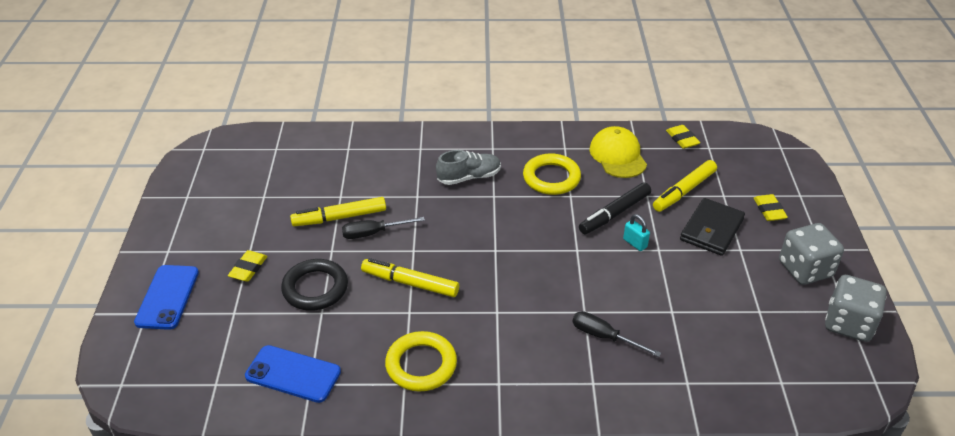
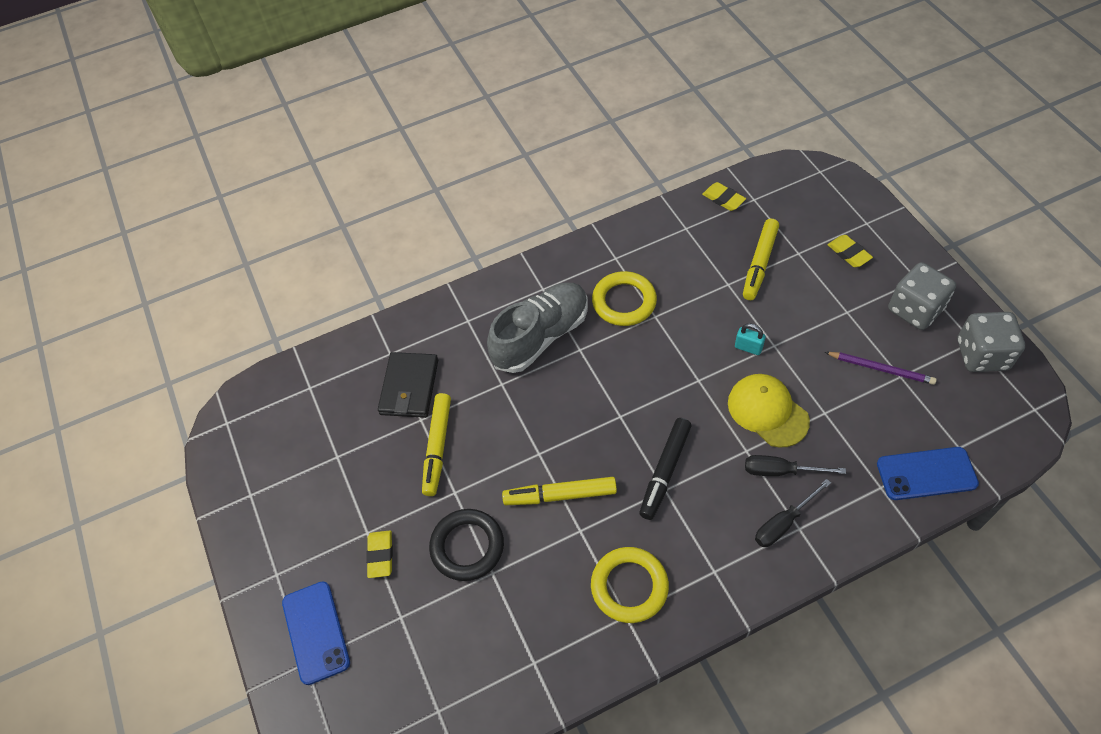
camera: 20 degrees left, 15 degrees up
(293, 374) = (510, 660): blue phone -> blue phone (926, 474)
(340, 217) = (438, 447): yellow marker -> yellow marker turned 45 degrees counterclockwise
(373, 233) = (485, 451): black screwdriver -> black screwdriver (783, 523)
(469, 177) = (541, 336): grey shoe -> grey shoe, size x1.62
(615, 213) = (710, 319): black marker -> black marker (665, 471)
(618, 156) = (673, 246): yellow cap -> yellow cap (767, 411)
(711, 230) = (809, 300): black wallet -> black wallet (409, 387)
(744, 299) = (881, 369): none -> purple pencil

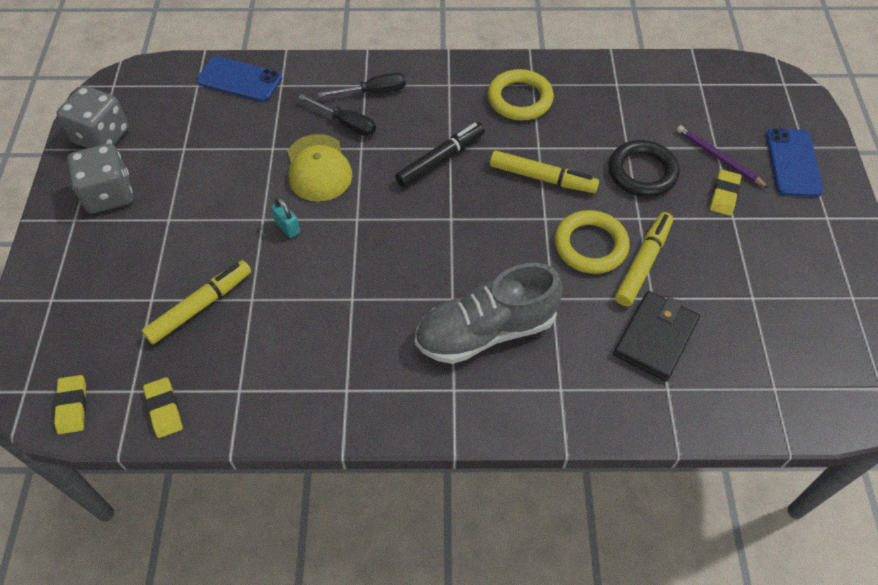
camera: 160 degrees left, 0 degrees up
(624, 302) = (373, 330): yellow ring -> yellow ring (590, 245)
(849, 253) = (104, 275): yellow eraser -> yellow eraser (72, 406)
(881, 369) = (192, 160): purple pencil -> purple pencil (718, 158)

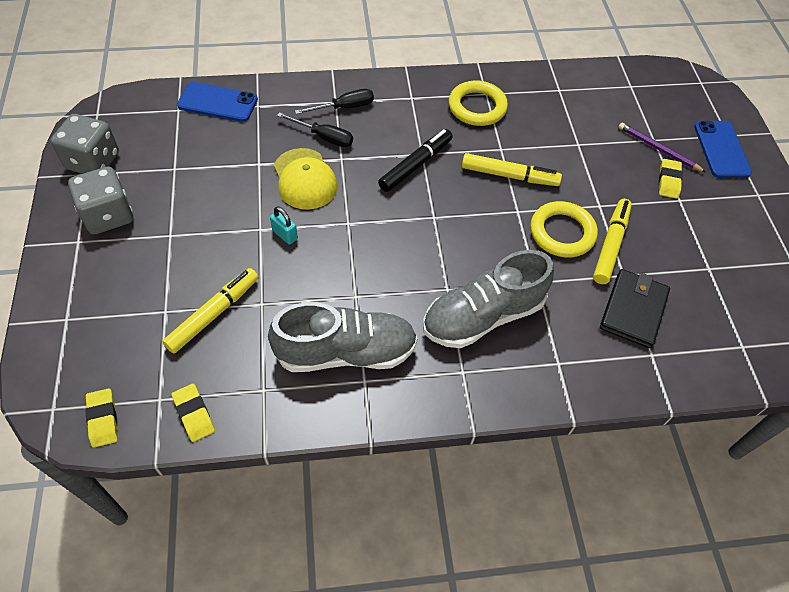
camera: 10 degrees left, 0 degrees up
(331, 358) = (346, 352): none -> grey shoe
(642, 172) = (595, 165): black ring -> none

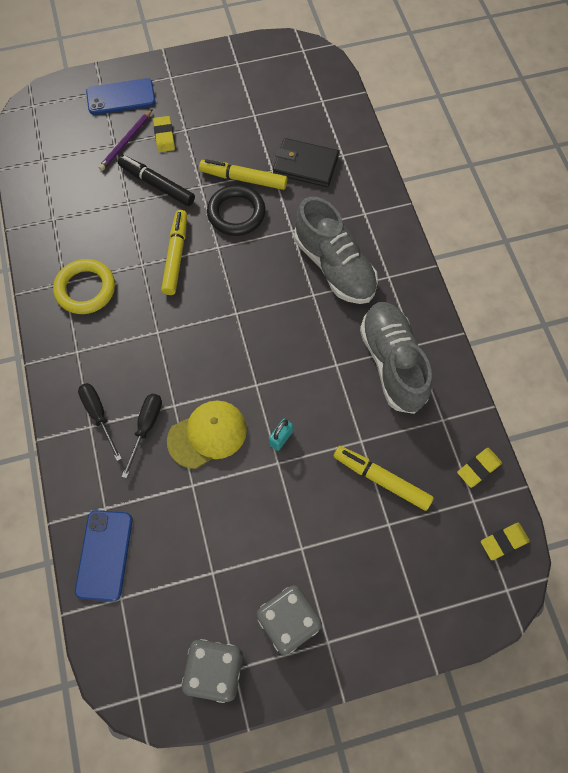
camera: 95 degrees left, 10 degrees up
(415, 165) = (174, 336): black marker -> black marker (157, 185)
(562, 232) = (236, 213): yellow ring -> black ring
(668, 181) = (164, 136): yellow eraser -> yellow eraser turned 75 degrees clockwise

